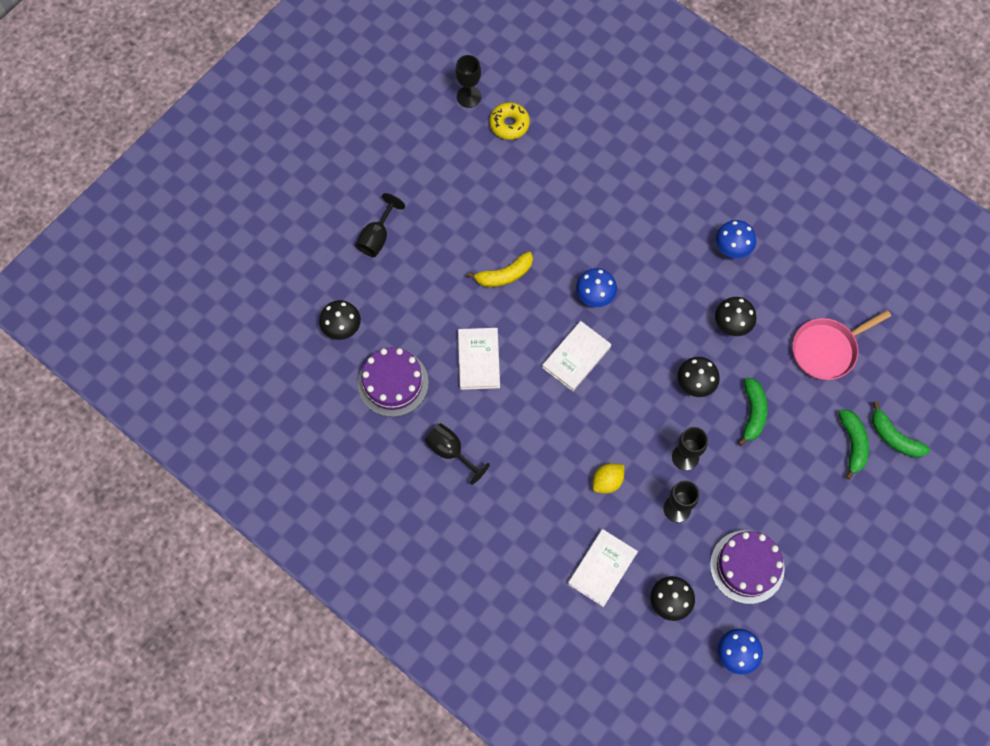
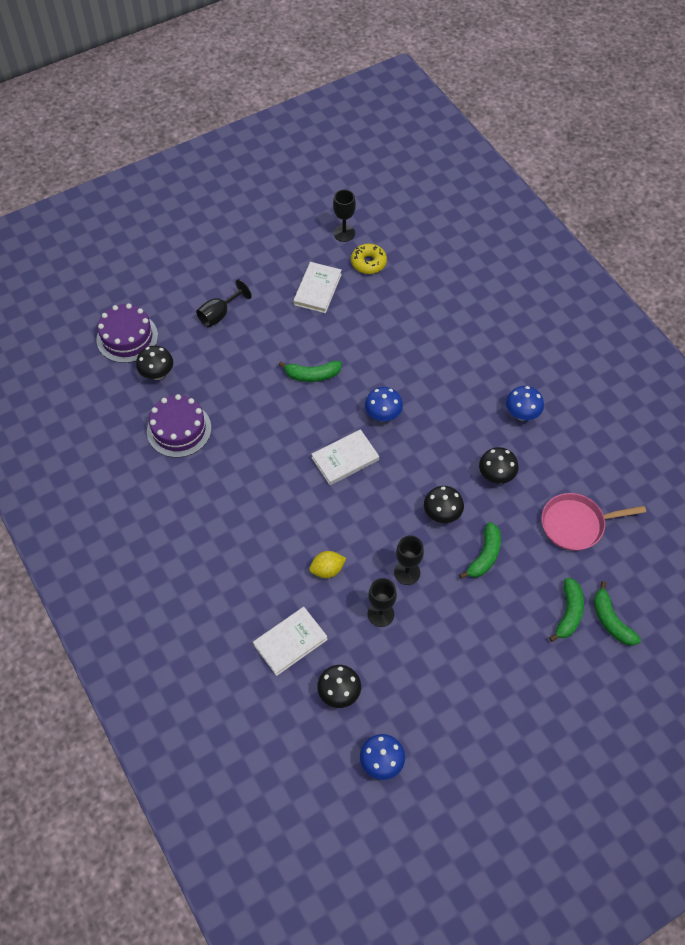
camera: 20 degrees right, 10 degrees down
(451, 451) = (202, 499): black goblet -> none
(479, 360) = (260, 434): white book -> white book (317, 289)
(504, 275) = (312, 375): yellow banana -> green banana
(747, 566) = (424, 687): purple cake -> purple cake (127, 337)

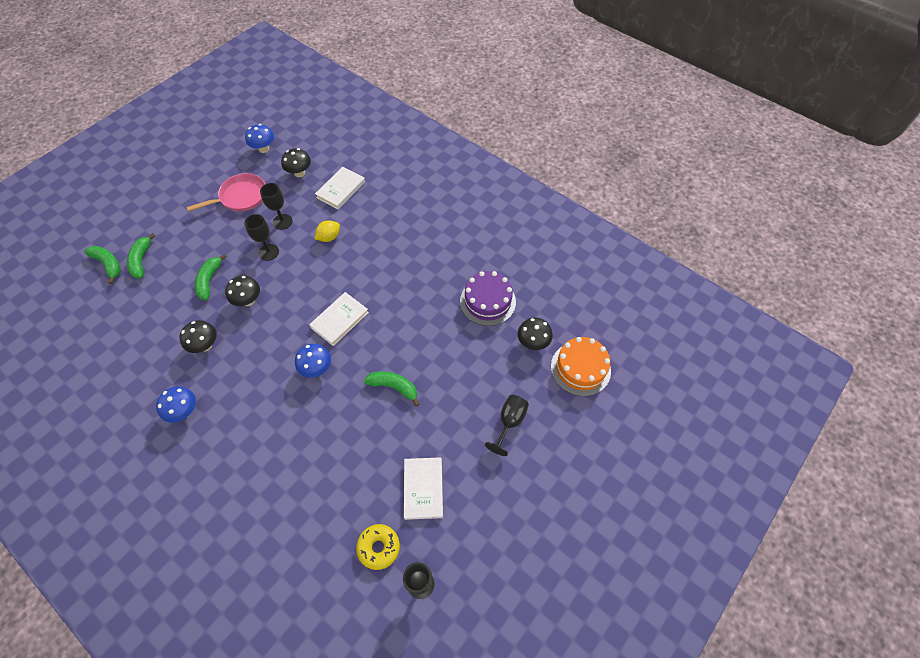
camera: 160 degrees right, 0 degrees up
(127, 337) = (580, 368): purple cake -> orange cake
(312, 375) = (394, 387): green banana -> green banana turned 45 degrees clockwise
(576, 524) = (133, 326): pink pan -> pink pan (241, 197)

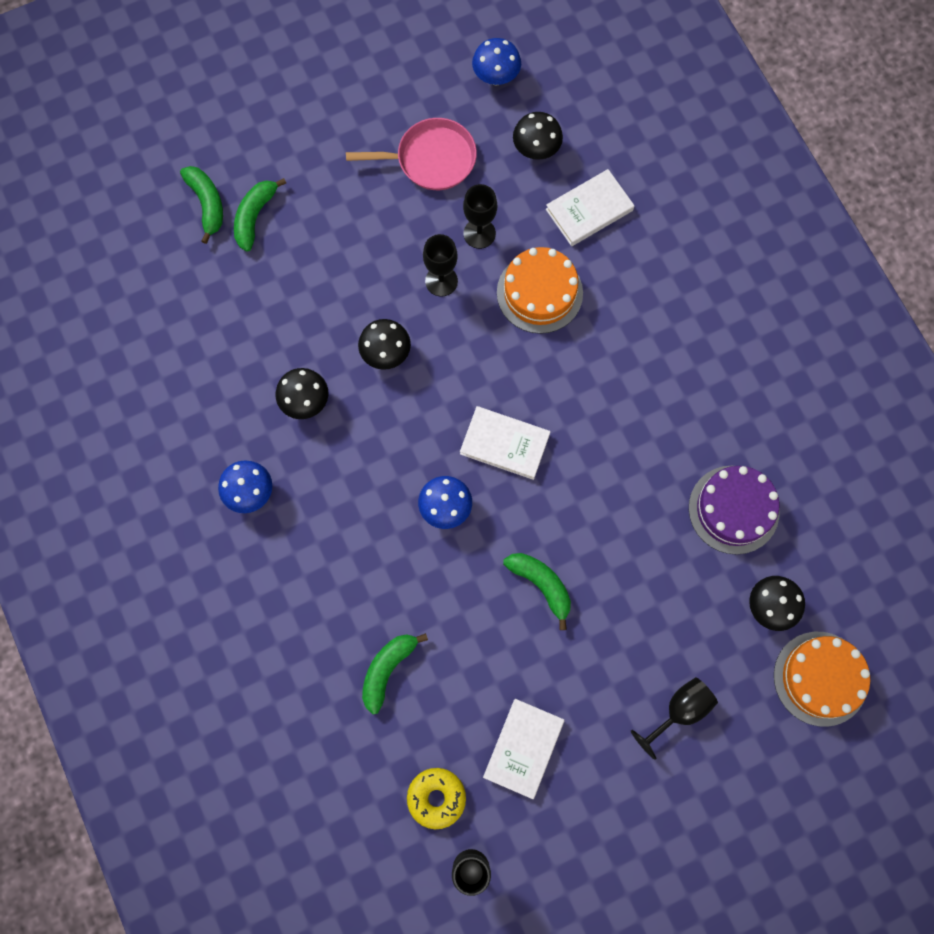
camera: 25 degrees right, 15 degrees up
(209, 280) = (341, 295): green banana -> green banana (387, 670)
(329, 237) = (539, 293): yellow lemon -> orange cake
(340, 320) = (504, 444): white book -> white book turned 45 degrees clockwise

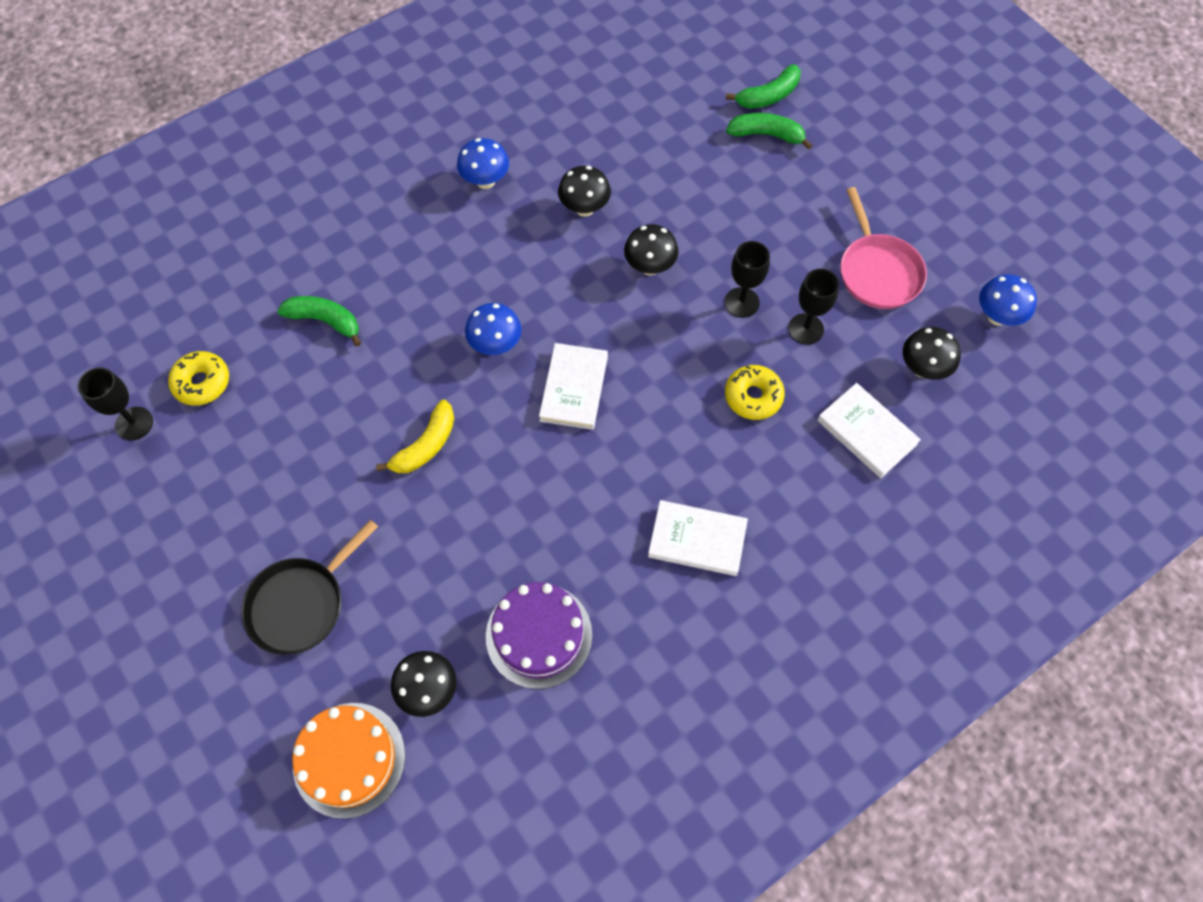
camera: 80 degrees right, 10 degrees down
(523, 748) = (253, 453): white book -> white book (697, 540)
(539, 293) = (753, 396): orange cake -> yellow donut
(541, 585) = (426, 445): green banana -> yellow banana
(679, 711) = (301, 603): black goblet -> black pan

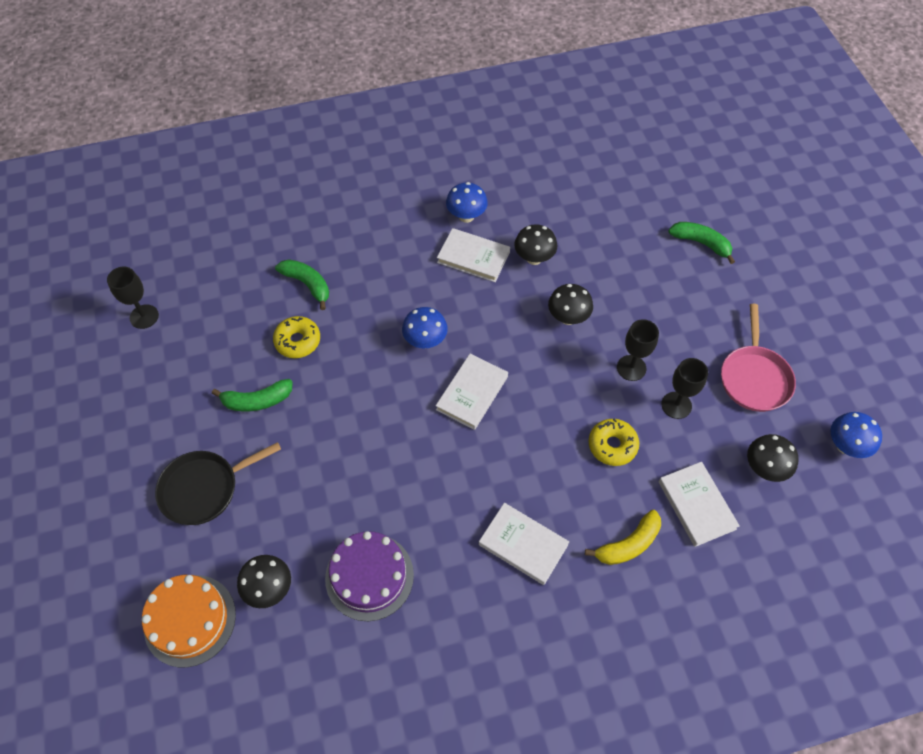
camera: 20 degrees right, 5 degrees down
(202, 383) = (202, 302): yellow donut -> yellow donut (298, 341)
(426, 445) = (343, 400): yellow banana -> yellow banana (628, 544)
(513, 228) = (473, 257): none -> white book
(768, 96) = (714, 213): green banana -> green banana (257, 400)

